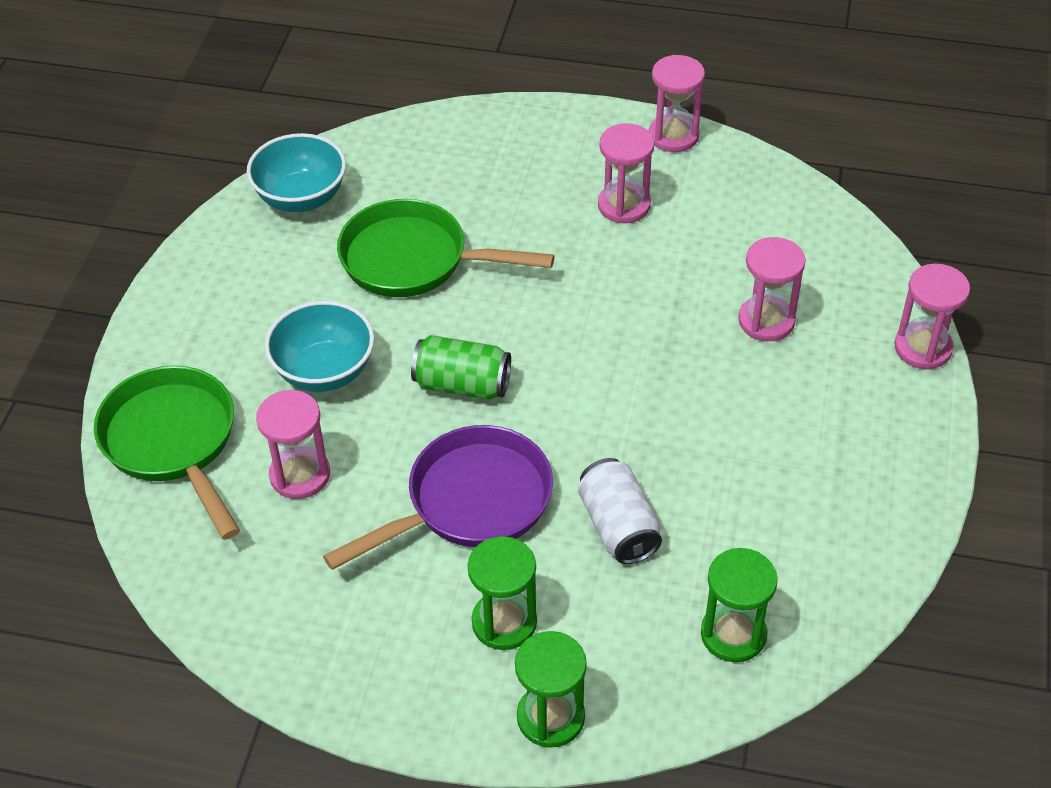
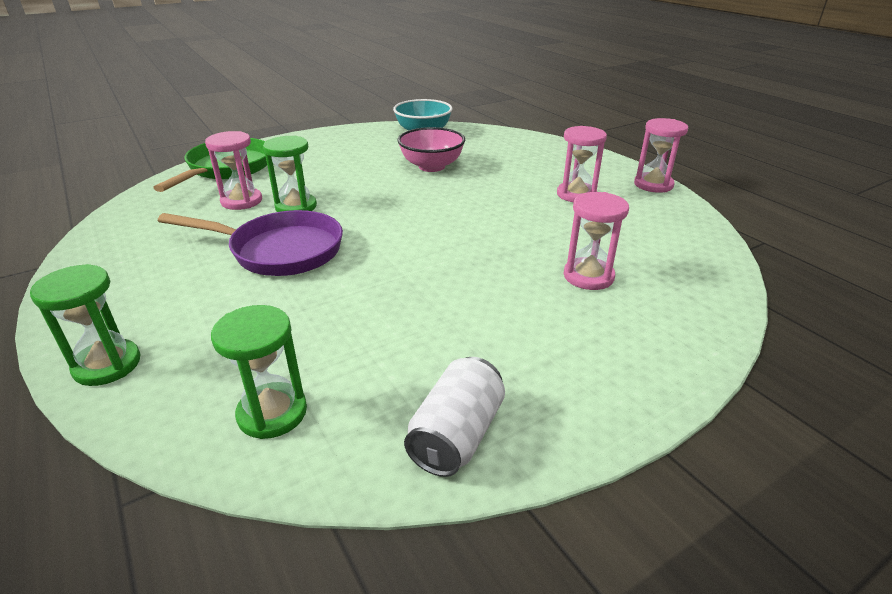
camera: 45 degrees right, 15 degrees down
(324, 371) = (322, 178): turquoise bowl -> none
(414, 260) = (431, 166): green pan -> pink bowl
(462, 385) = (367, 211): green can -> none
(504, 622) = (187, 305): green hourglass -> green hourglass (296, 207)
(618, 526) = (323, 308): white can -> white can (456, 435)
(923, 348) = (701, 355): pink hourglass -> none

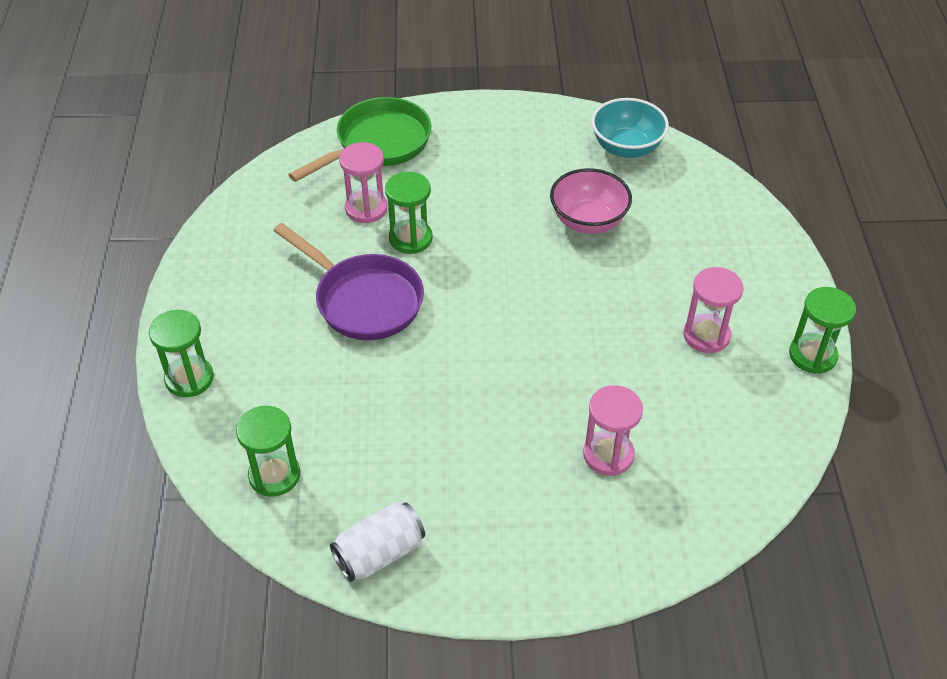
camera: 30 degrees right, 15 degrees up
(653, 185) = (812, 355): pink hourglass -> green hourglass

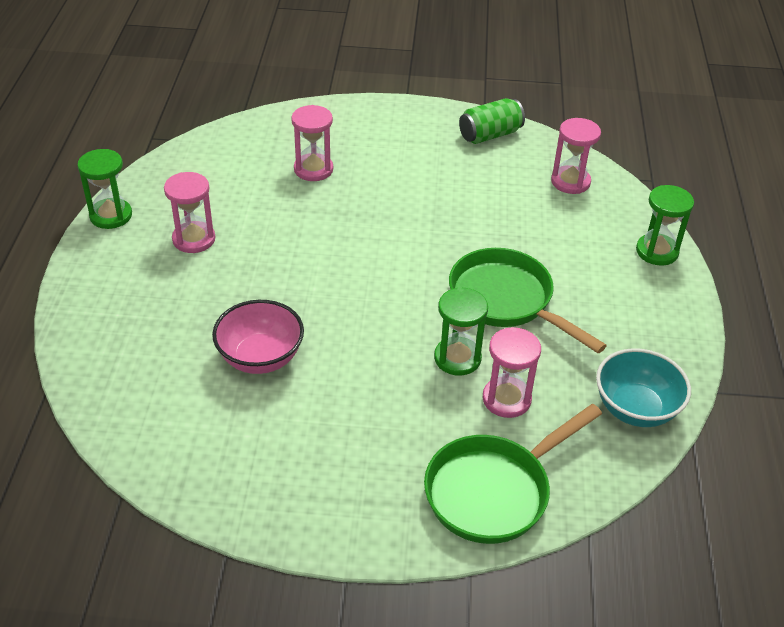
camera: 175 degrees left, 5 degrees down
(274, 475) = (570, 182): green hourglass -> pink hourglass
(363, 300) = (506, 301): purple pan -> green pan
(379, 553) = (490, 135): white can -> green can
(626, 147) = (176, 449): turquoise bowl -> turquoise bowl (635, 408)

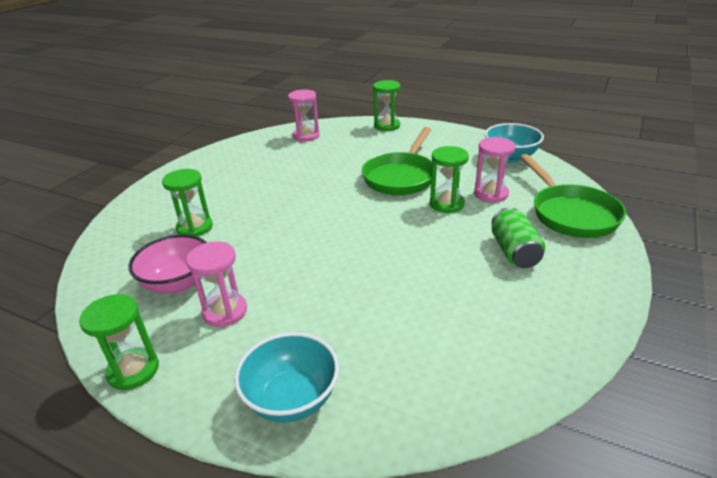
camera: 65 degrees left, 10 degrees down
(103, 315) = (292, 399): none -> turquoise bowl
(260, 357) = (407, 294): pink bowl -> pink bowl (178, 283)
(313, 169) = (194, 227): pink hourglass -> green hourglass
(490, 135) = (234, 151): green can -> green can (514, 252)
(506, 301) = (401, 177): green pan -> green pan turned 45 degrees counterclockwise

